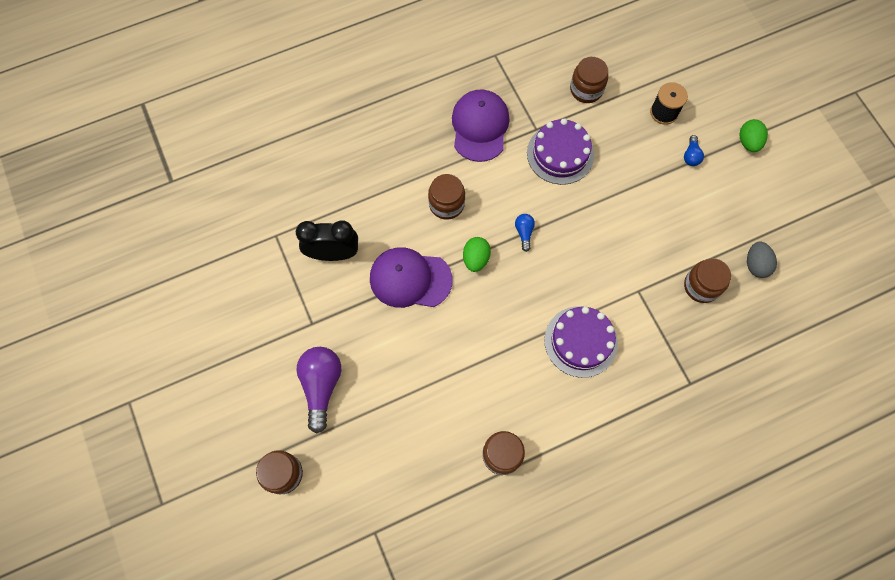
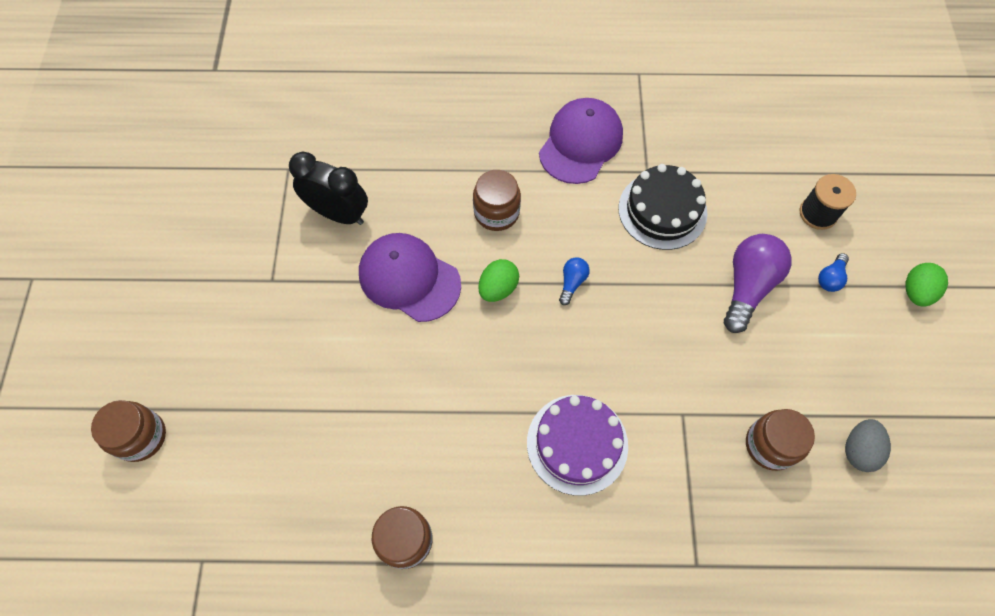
camera: 25 degrees right, 5 degrees down
(321, 386) = (241, 355): purple light bulb -> purple light bulb (747, 286)
(560, 154) = (662, 210): purple cake -> black cake
(586, 89) = (730, 151): brown jar -> none

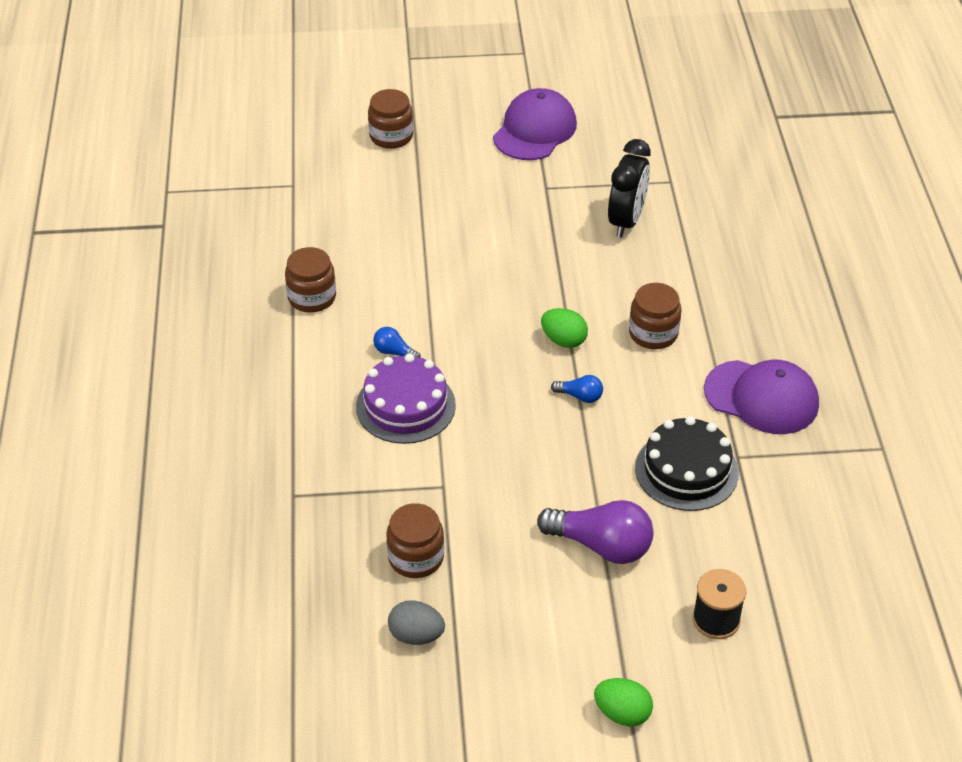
camera: 85 degrees right, 20 degrees down
(409, 278) = (563, 276): purple cap -> purple cap (535, 130)
(830, 278) = (626, 626): blue light bulb -> blue light bulb (394, 352)

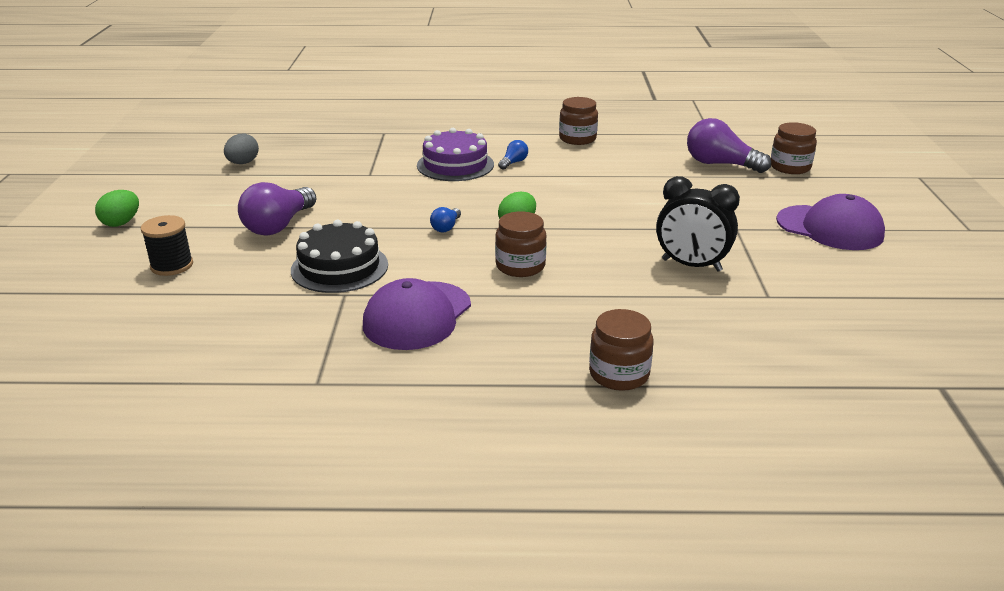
camera: 95 degrees right, 15 degrees down
(387, 185) = (720, 164): none -> purple light bulb
(416, 557) = (308, 164): brown jar -> brown jar (619, 374)

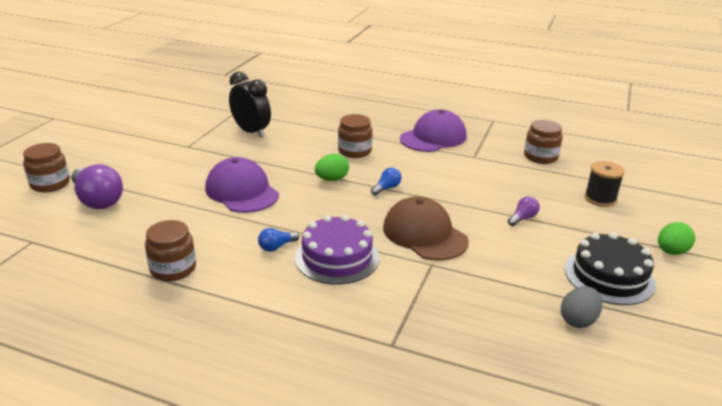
camera: 160 degrees left, 0 degrees up
(279, 225) = (522, 218): purple light bulb -> purple light bulb, size x0.48
(339, 267) = (475, 173): black cake -> black cake (609, 276)
(384, 193) = (424, 234): none -> brown cap
(619, 374) = (350, 99): brown jar -> brown jar (540, 157)
(830, 228) = (130, 135): purple cap -> purple cap (242, 191)

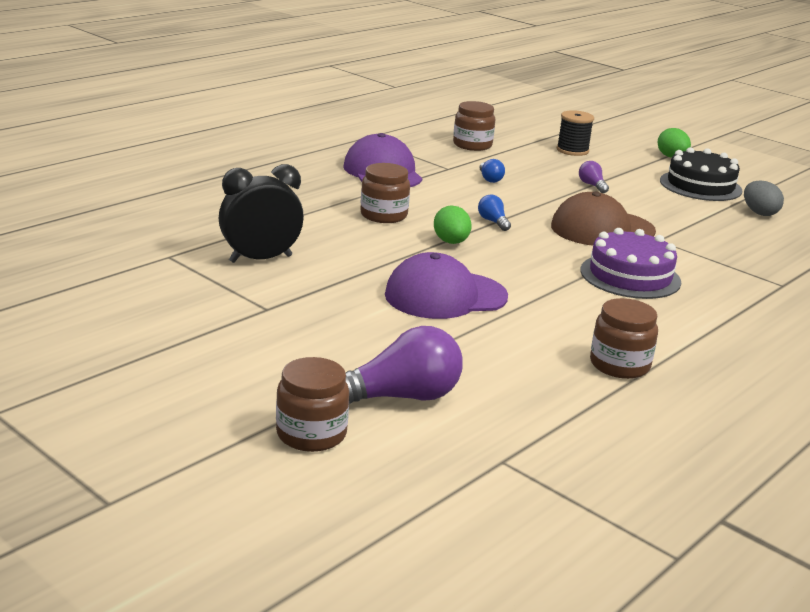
camera: 70 degrees left, 5 degrees down
(277, 247) = (594, 300): blue light bulb -> blue light bulb (489, 179)

